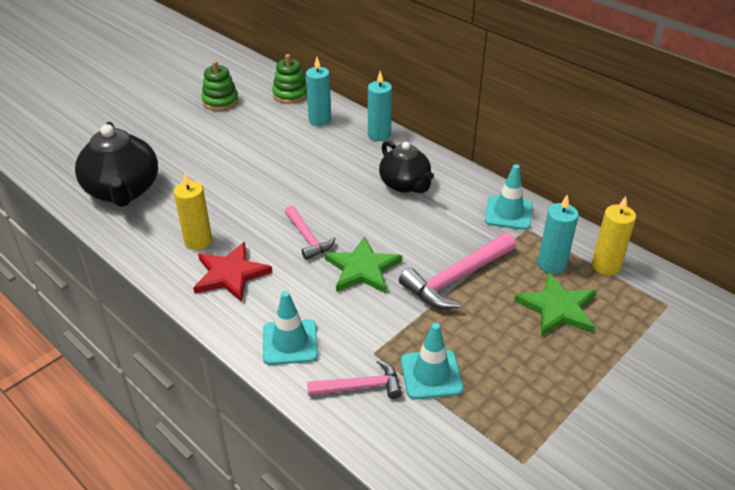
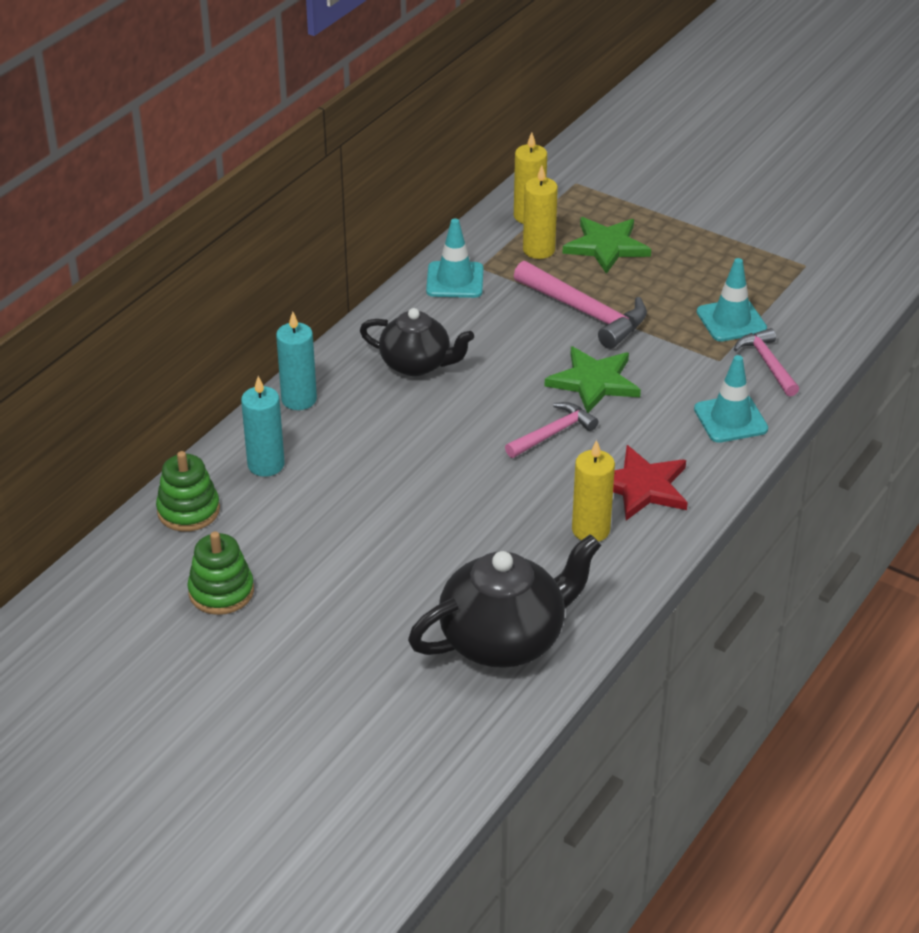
camera: 100 degrees left, 0 degrees up
(405, 184) = (417, 364): black teapot -> black teapot turned 60 degrees clockwise
(551, 264) = (538, 250): turquoise candle -> yellow candle

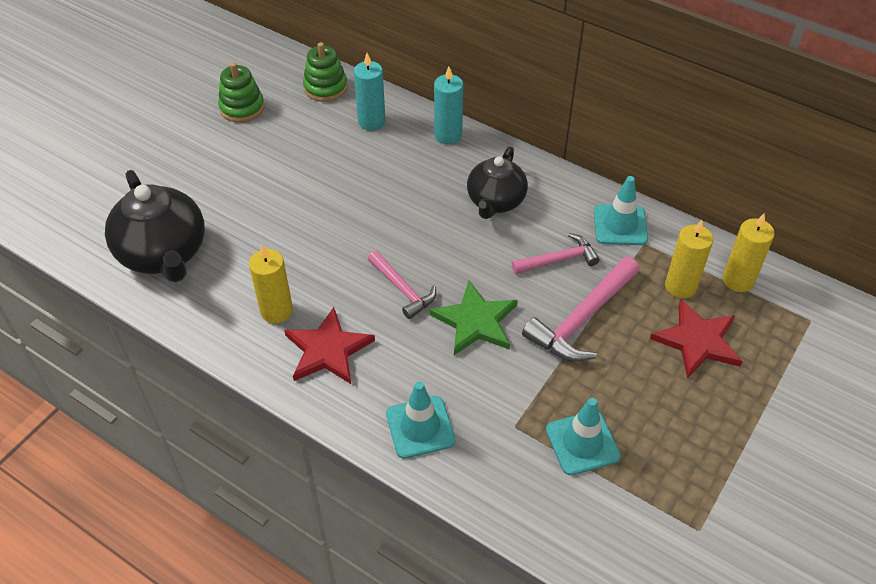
camera: 90 degrees right, 10 degrees up
(606, 246) = (697, 341): green star -> red star
(767, 363) = (511, 469): pink hammer -> pink hammer (559, 259)

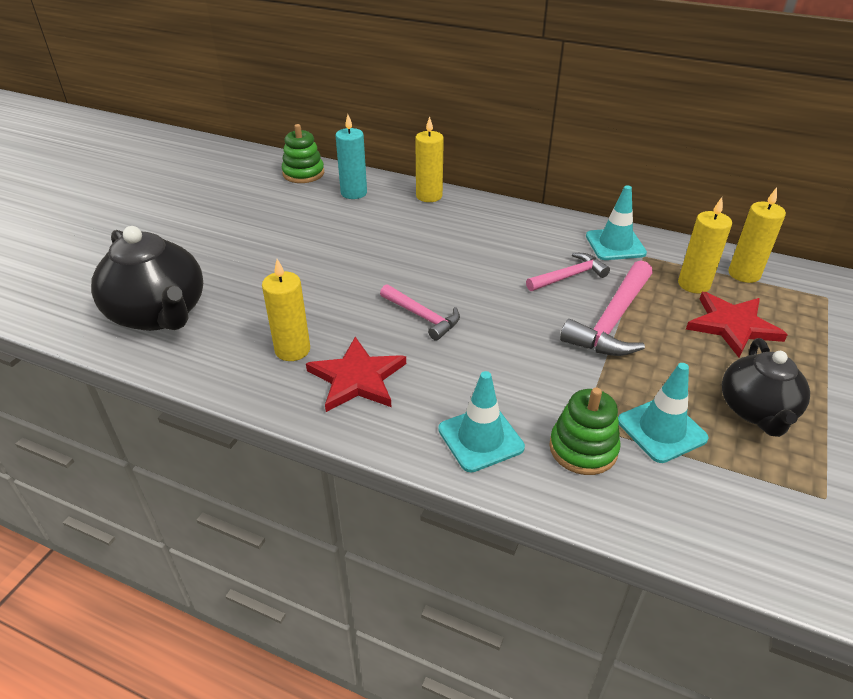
camera: 10 degrees left, 10 degrees down
(242, 108) = (225, 194): green stacking toy -> green stacking toy (583, 449)
(448, 135) = (429, 196): turquoise candle -> yellow candle
(475, 321) = (506, 335): green star -> none
(495, 201) = (491, 239): black teapot -> black teapot (756, 411)

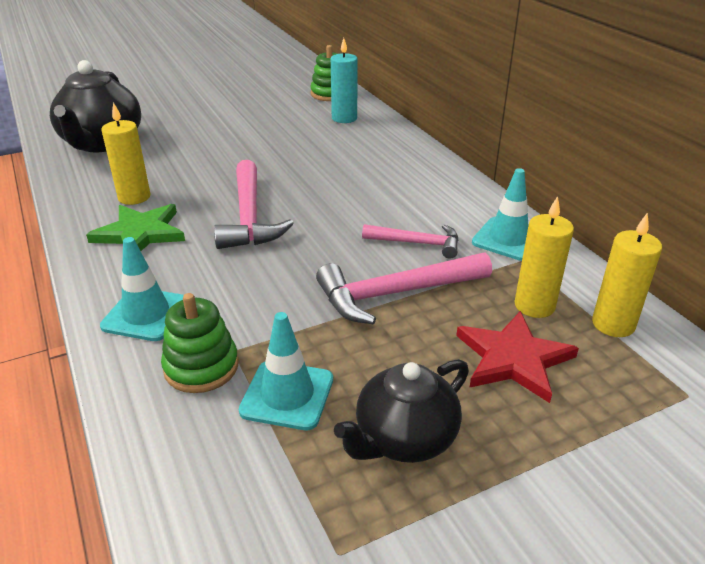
camera: 40 degrees right, 5 degrees down
(357, 378) = (140, 233): red star -> green star
(423, 317) = (249, 217): pink hammer -> pink hammer, size x1.61
(429, 196) = (399, 140): yellow candle -> none

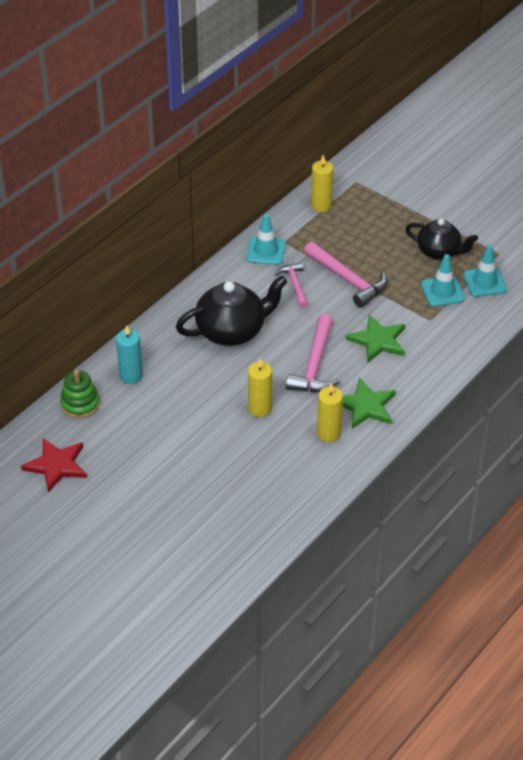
camera: 115 degrees left, 10 degrees up
(102, 143) = (265, 502): black teapot -> black teapot (232, 331)
(146, 314) = (430, 363): turquoise traffic cone -> turquoise traffic cone (484, 282)
(201, 367) = (447, 325): green stacking toy -> none
(241, 280) = (378, 341): none -> green star
(249, 217) = (315, 365): pink hammer -> pink hammer turned 135 degrees clockwise
(513, 359) = (369, 232): red star -> red star (56, 465)
(534, 306) = (324, 231): yellow candle -> yellow candle (260, 409)

